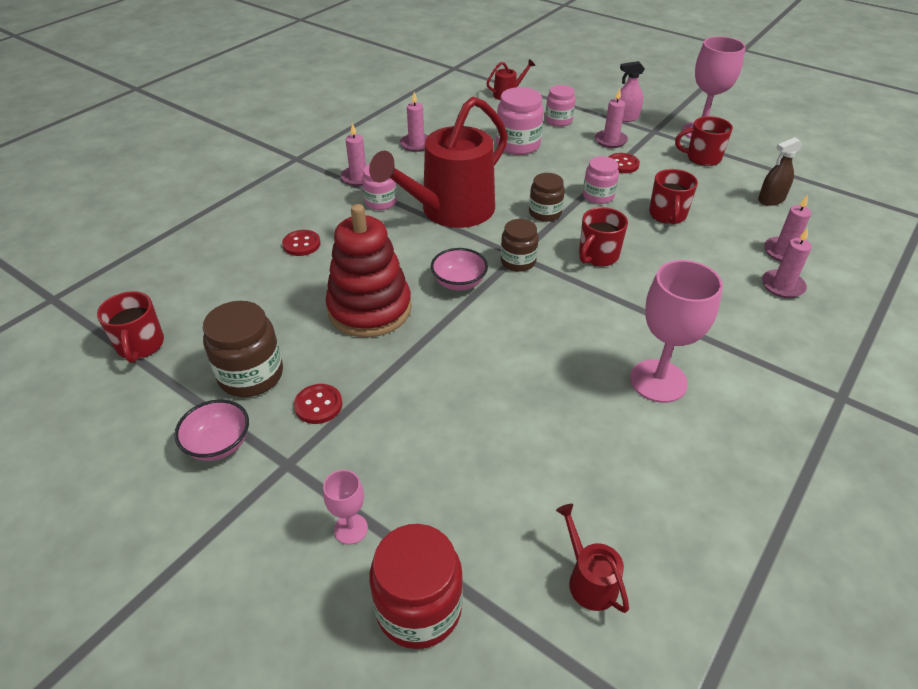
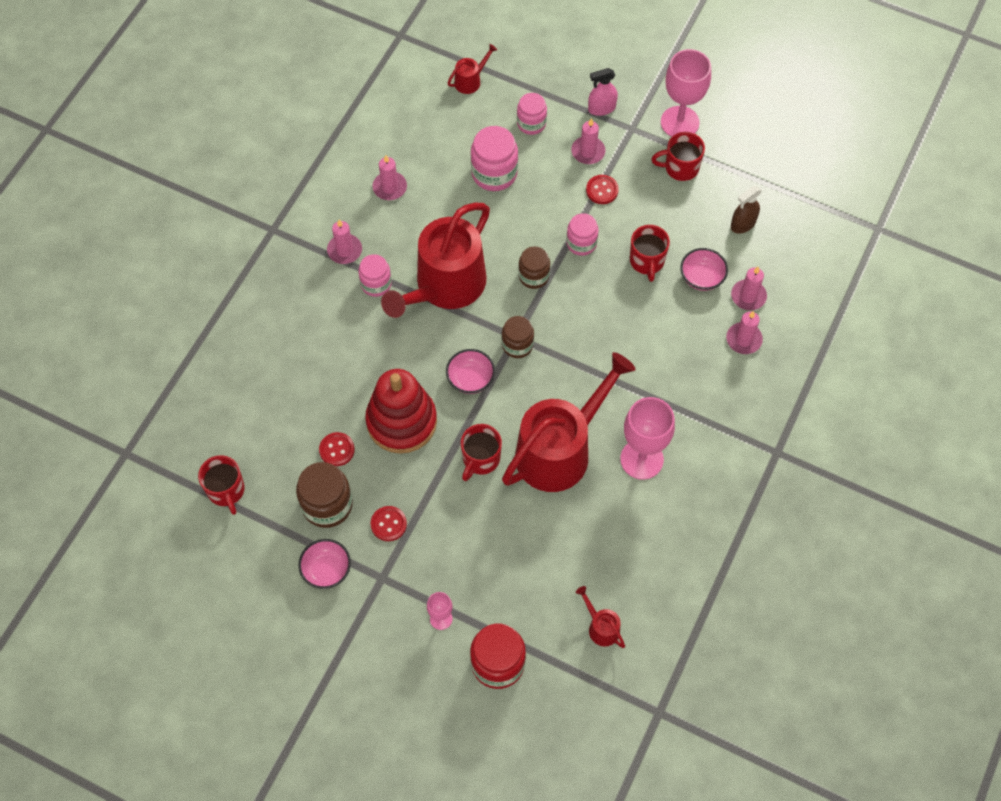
camera: 10 degrees left, 20 degrees up
(301, 244) = (319, 353): red button -> red button (337, 450)
(553, 359) = (560, 450): none -> red watering can
(597, 256) = (586, 327): red mug -> red mug (480, 459)
(728, 232) = (701, 277): none -> pink bowl

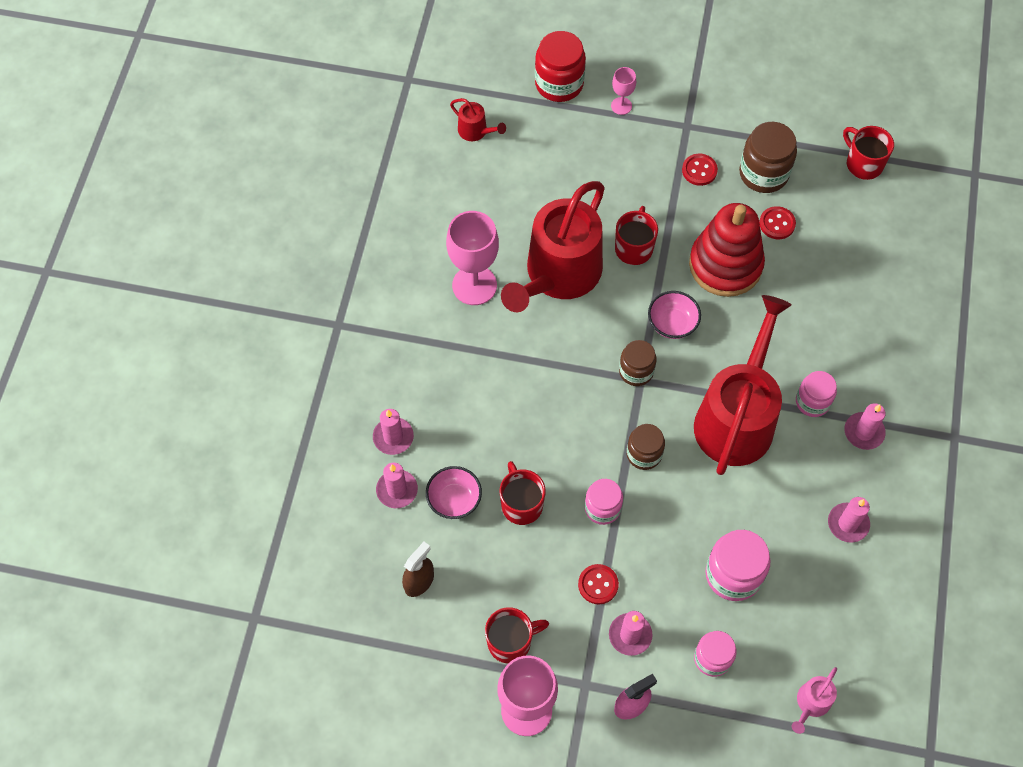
camera: 165 degrees right, 0 degrees up
(326, 570) = (739, 120): pink bowl -> none
(470, 81) = (811, 703): red watering can -> pink watering can

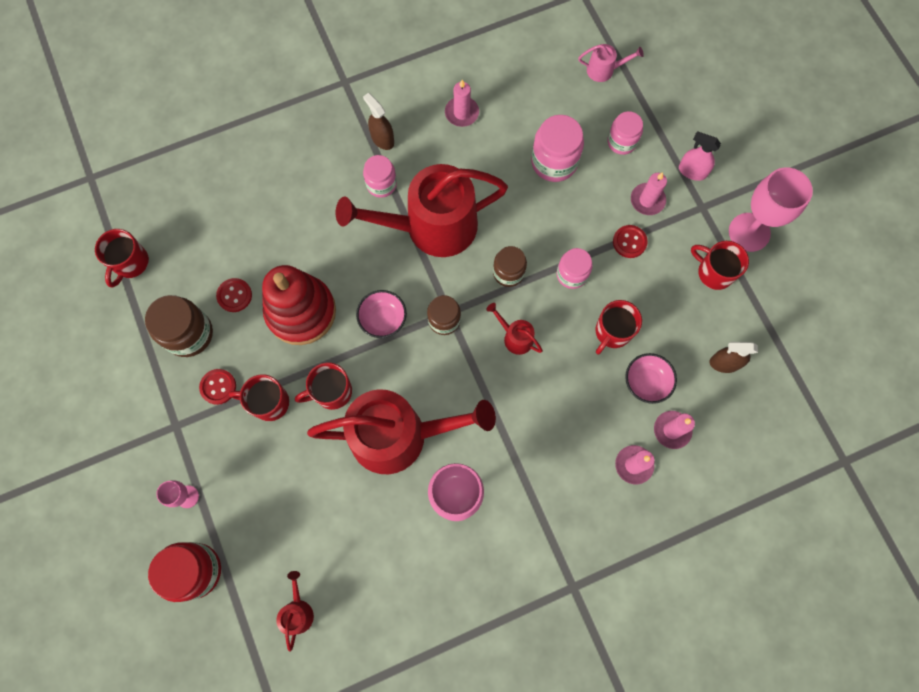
camera: 125 degrees left, 10 degrees up
(577, 418) = (515, 337): none -> red watering can
(658, 198) = (269, 402): none -> red mug
(864, 432) = (382, 139): pink candle -> brown spray bottle

